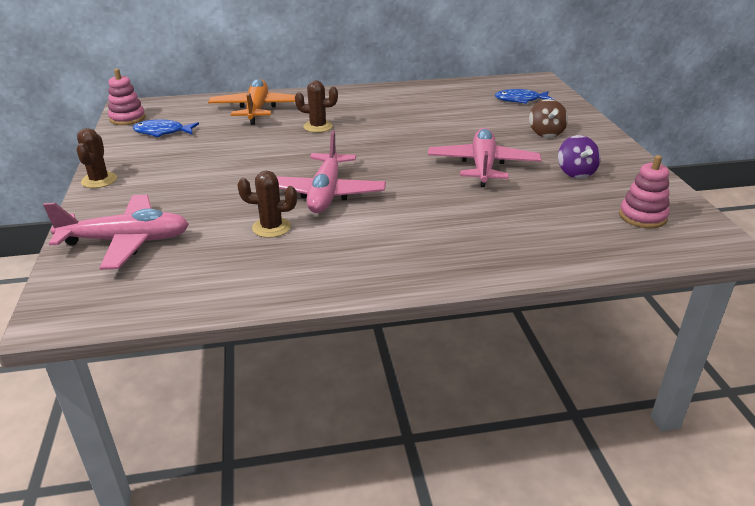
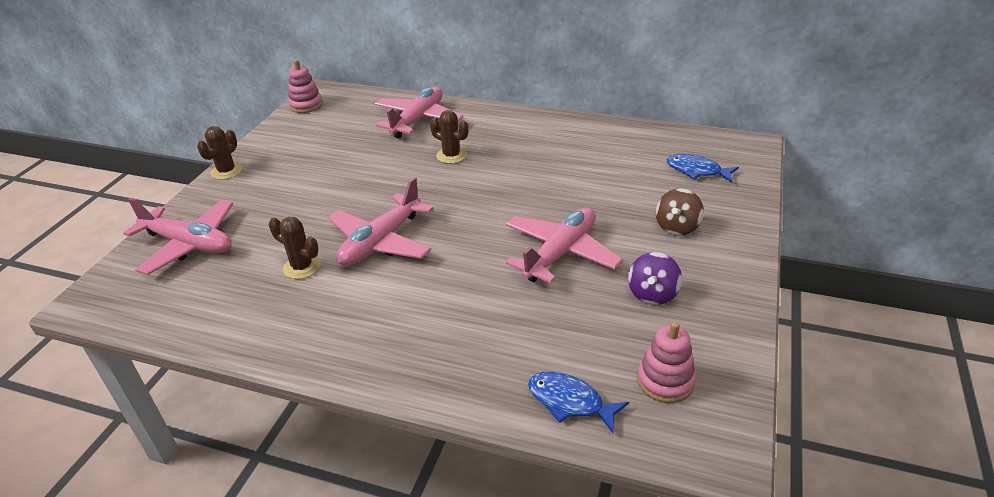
camera: 30 degrees right, 5 degrees up
(162, 132) = (318, 128): blue fish -> blue fish (570, 402)
(257, 110) = (418, 120): orange plane -> pink plane

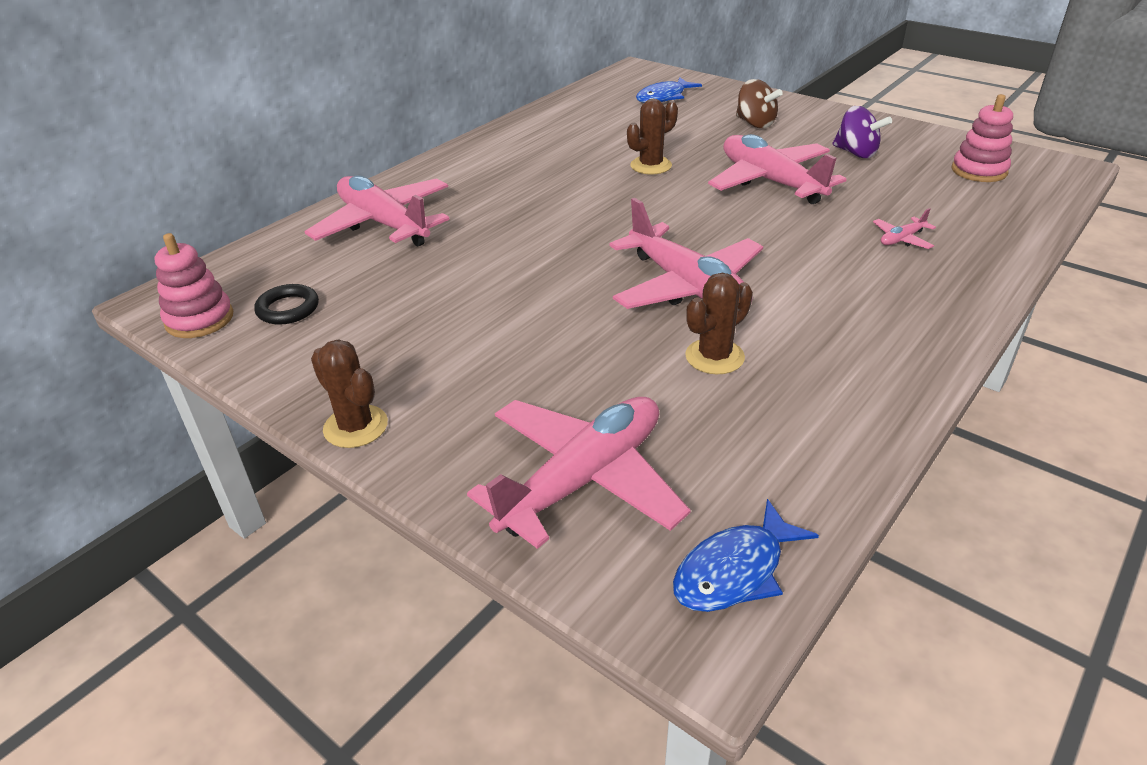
camera: 70 degrees left, 0 degrees up
(321, 123) = (288, 309): none -> black ring
(451, 155) = (511, 213): brown cactus -> brown cactus (651, 166)
(491, 336) = (902, 239): none -> pink plane
(570, 402) = (1004, 215): blue fish -> blue fish (735, 571)

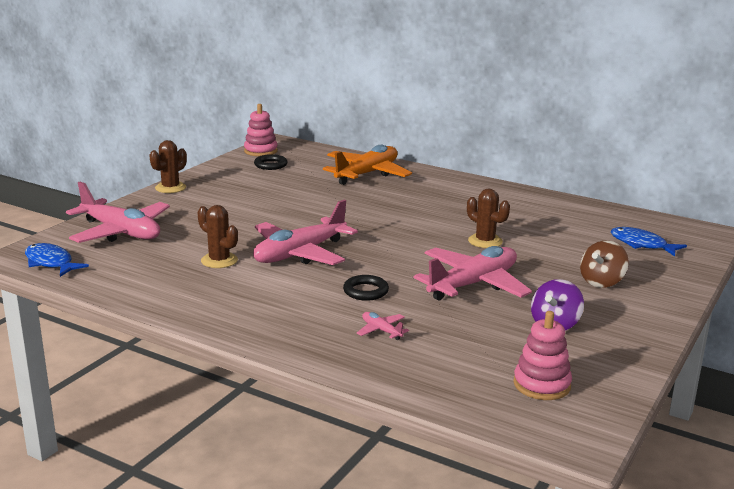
camera: 80 degrees right, 15 degrees down
(384, 224) = (367, 174): pink plane -> orange plane
(801, 244) = (365, 291): none -> black ring

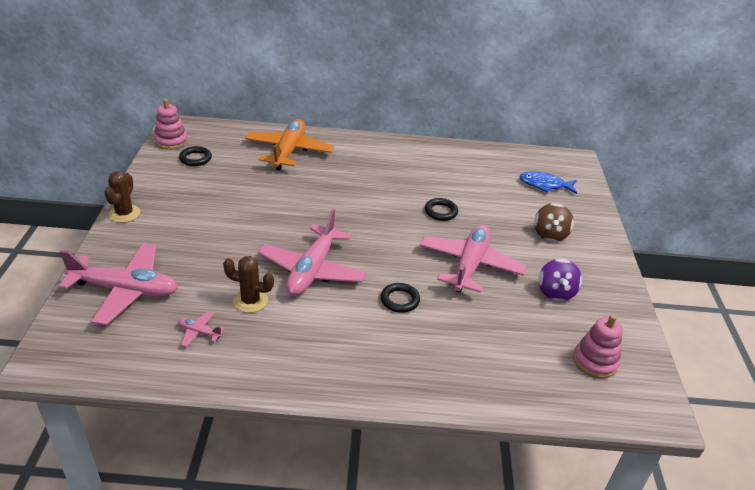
camera: 30 degrees left, 15 degrees up
(50, 263) = (88, 356): blue fish -> none
(381, 330) = (447, 343): pink plane -> pink plane (199, 332)
(485, 241) = (441, 212): brown cactus -> black ring

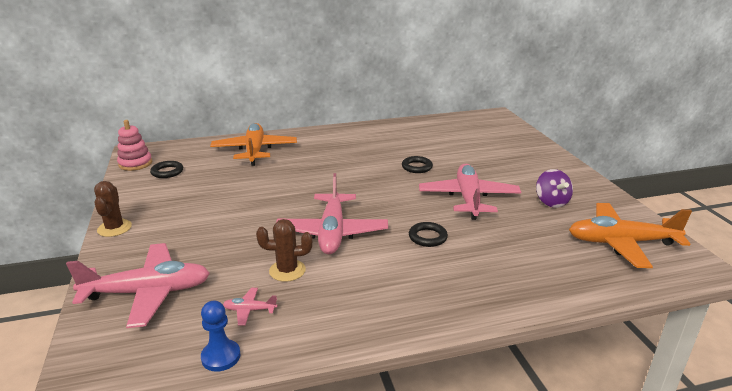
camera: 15 degrees left, 10 degrees down
(156, 370) = (221, 357): none -> blue pawn
(544, 185) = (485, 134): blue fish -> none
(550, 234) = (515, 164): brown spinning top -> none
(595, 361) = (621, 243): pink stacking toy -> orange plane

